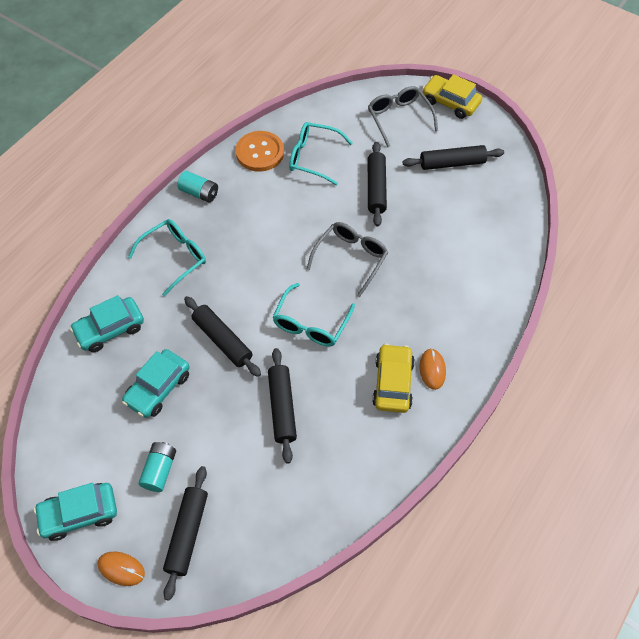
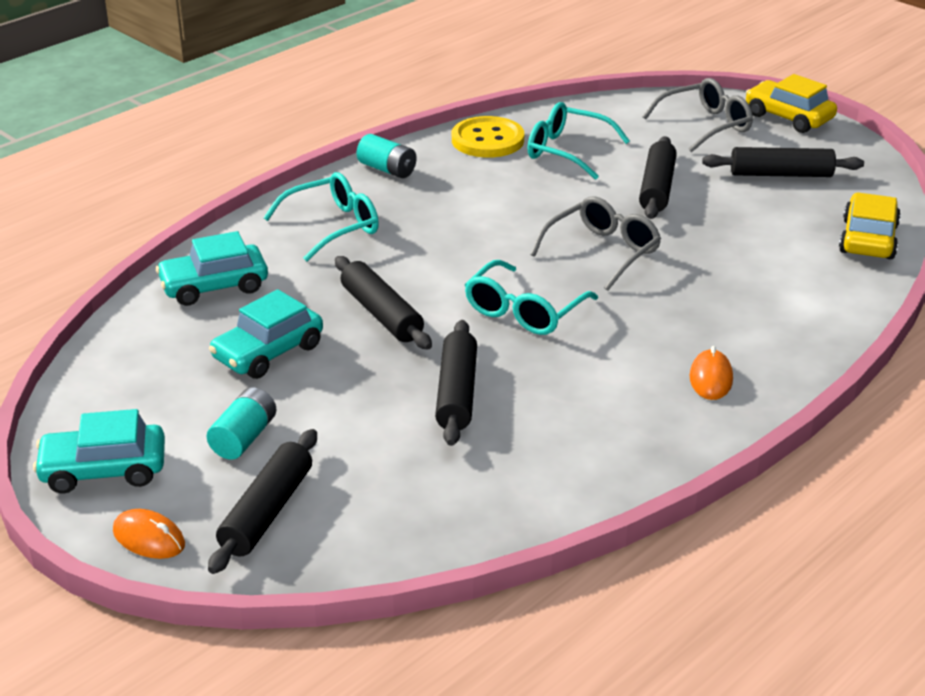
camera: 10 degrees right, 25 degrees down
(260, 152) = (487, 140): orange button -> yellow button
(393, 383) = (642, 386): yellow car -> yellow car (868, 239)
(399, 118) = (706, 125): grey glasses -> grey glasses turned 75 degrees clockwise

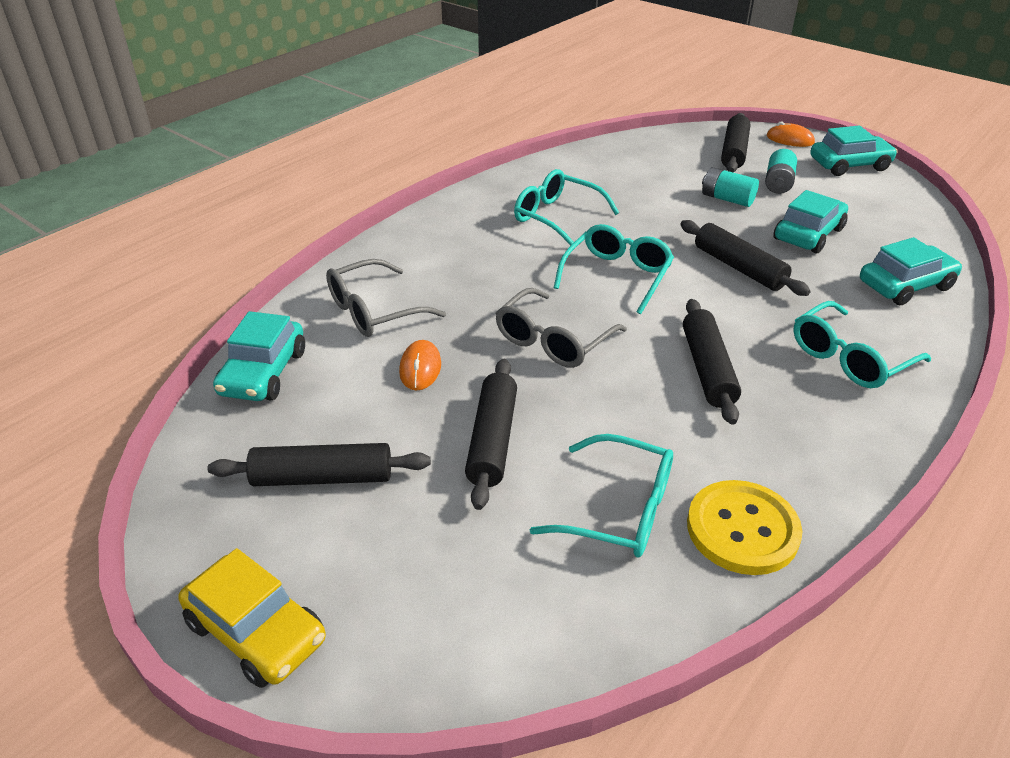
camera: 175 degrees right, 5 degrees up
(387, 169) = (848, 454): turquoise battery -> turquoise battery (727, 199)
(456, 393) = (649, 214): black rolling pin -> black rolling pin (707, 369)
(584, 394) = (556, 217): none -> turquoise glasses
(706, 125) = (404, 594): grey glasses -> grey glasses (373, 311)
(711, 378) = (461, 231): orange mouse -> orange mouse (420, 368)
(868, 239) = (263, 373): yellow car -> turquoise car

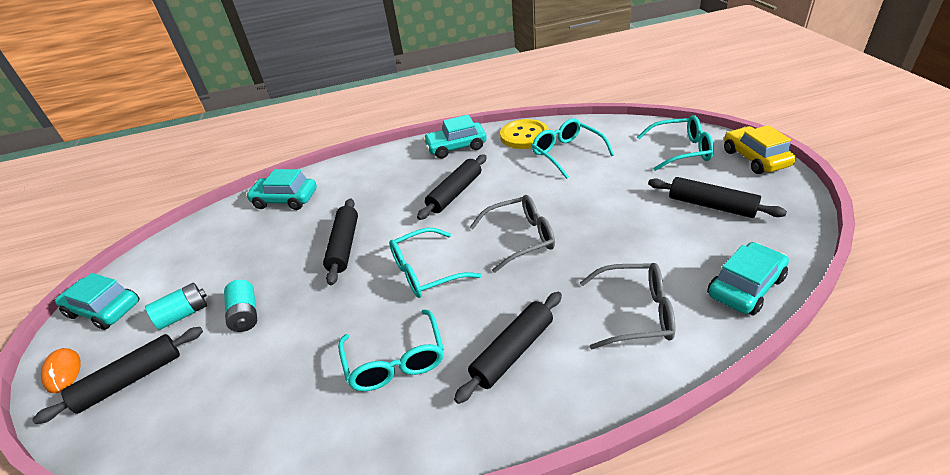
camera: 140 degrees left, 0 degrees up
(420, 368) = (622, 250): orange mouse -> none
(492, 440) = (604, 195): black rolling pin -> black rolling pin (512, 352)
(808, 234) = (261, 254): turquoise car -> turquoise car (456, 147)
(849, 358) = (382, 176): turquoise glasses -> turquoise glasses (681, 151)

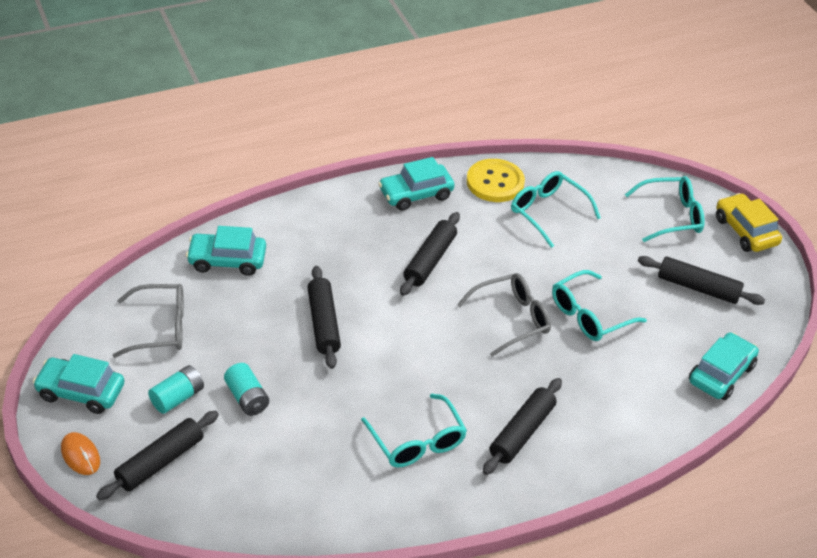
camera: 15 degrees left, 5 degrees up
(425, 272) = (421, 355): turquoise glasses -> turquoise glasses (589, 315)
(636, 313) = (627, 398): grey glasses -> grey glasses (161, 328)

